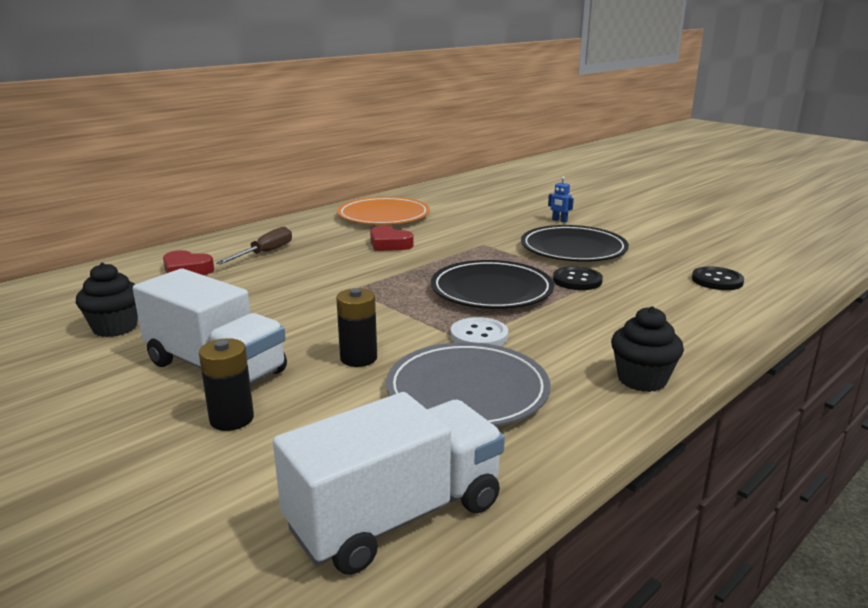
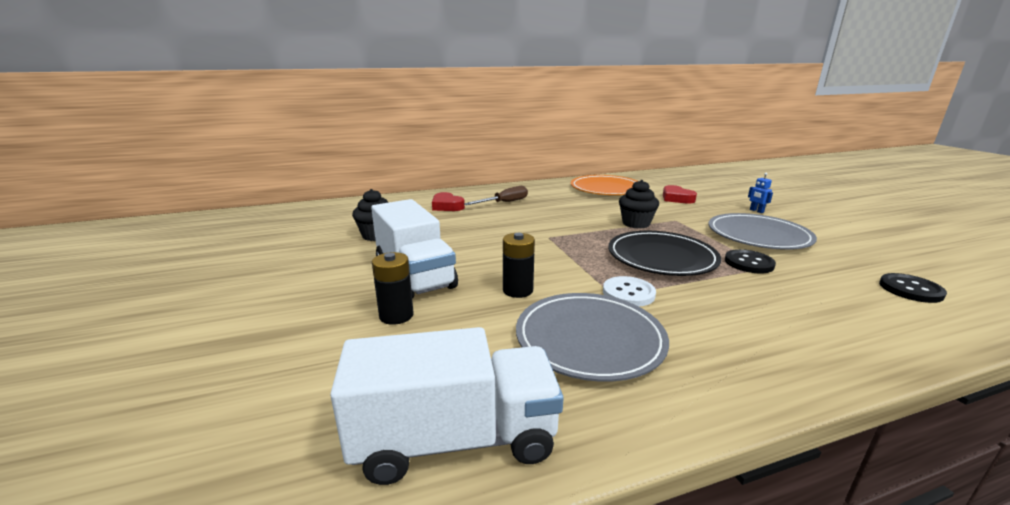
camera: 25 degrees right, 0 degrees up
(389, 244) = (597, 209): red heart -> red heart (676, 198)
(573, 249) = (758, 236): black plate -> grey plate
(642, 379) = (775, 373): black cupcake -> black cupcake (636, 223)

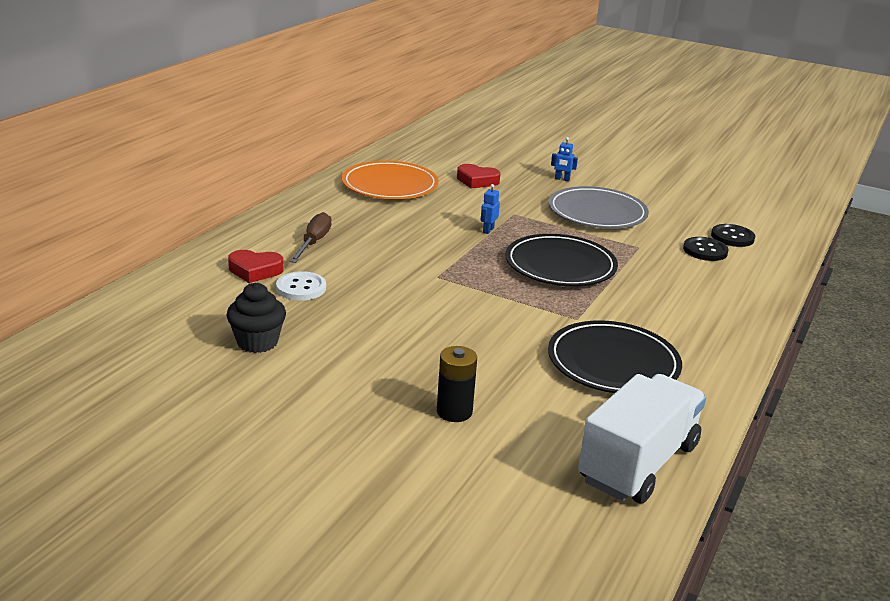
camera: 45 degrees left, 5 degrees up
(414, 275) = (394, 369): white truck -> none
(518, 290) = (505, 345): black battery -> none
(589, 339) = (613, 363): grey plate -> black plate
(628, 293) = (584, 312): white button -> white button (301, 288)
(636, 223) = (488, 230): black cupcake -> blue robot
(749, 263) = (623, 248): black button -> black button (705, 251)

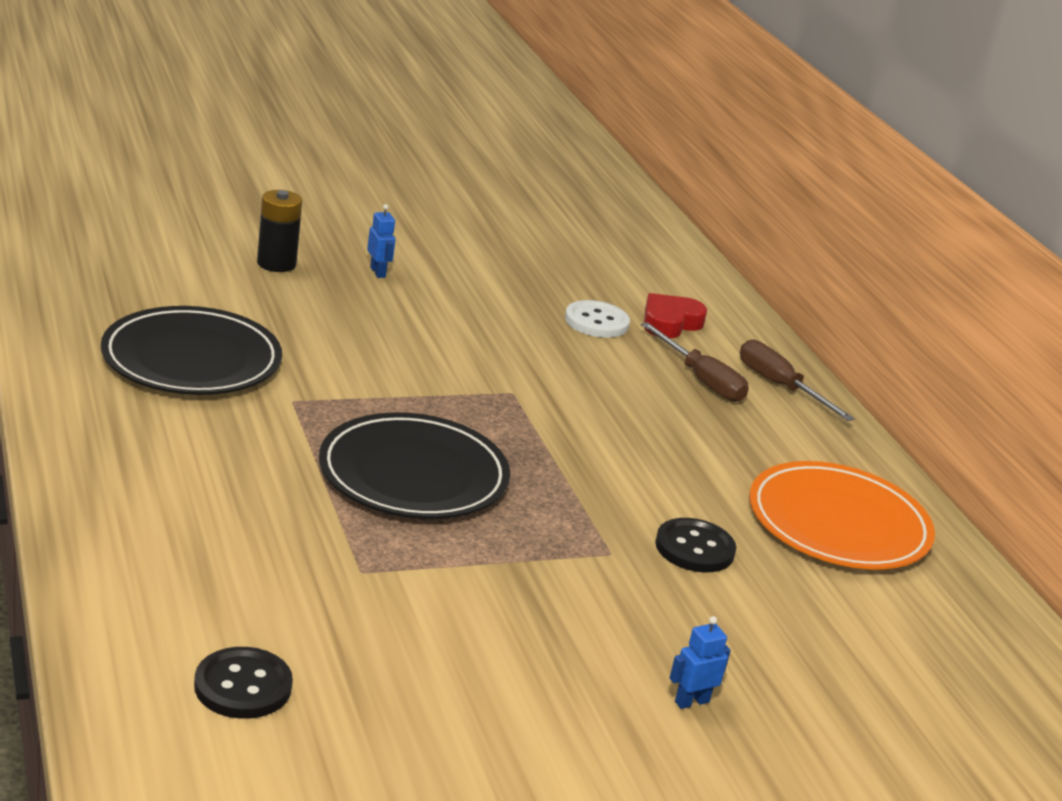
camera: 130 degrees right, 0 degrees up
(257, 342) = (520, 261): black cupcake -> none
(277, 225) = (780, 386): none -> brown screwdriver
(477, 181) = (779, 608): red heart -> none
(488, 230) = (585, 497): blue robot -> blue robot (378, 272)
(597, 213) = (515, 627): grey plate -> none
(638, 463) = (72, 276): white truck -> none
(705, 251) = (257, 617): black button -> black button (694, 548)

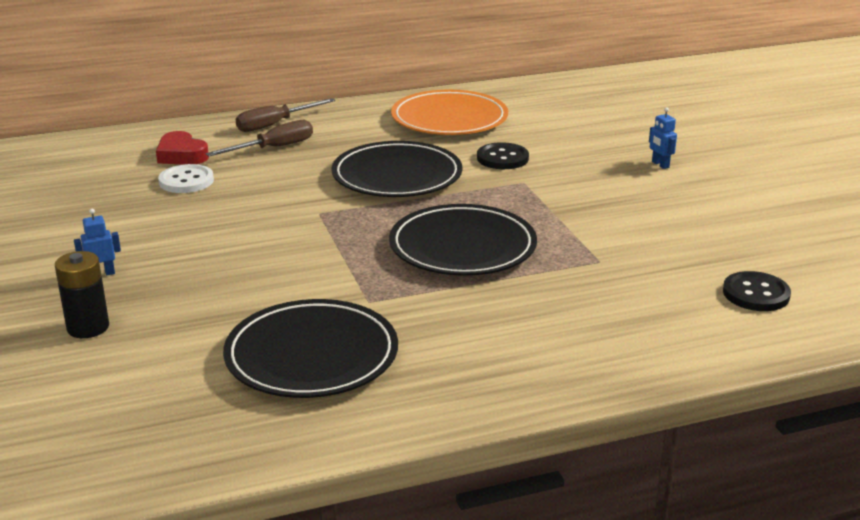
camera: 85 degrees left, 0 degrees up
(623, 455) = (397, 176): none -> black plate

